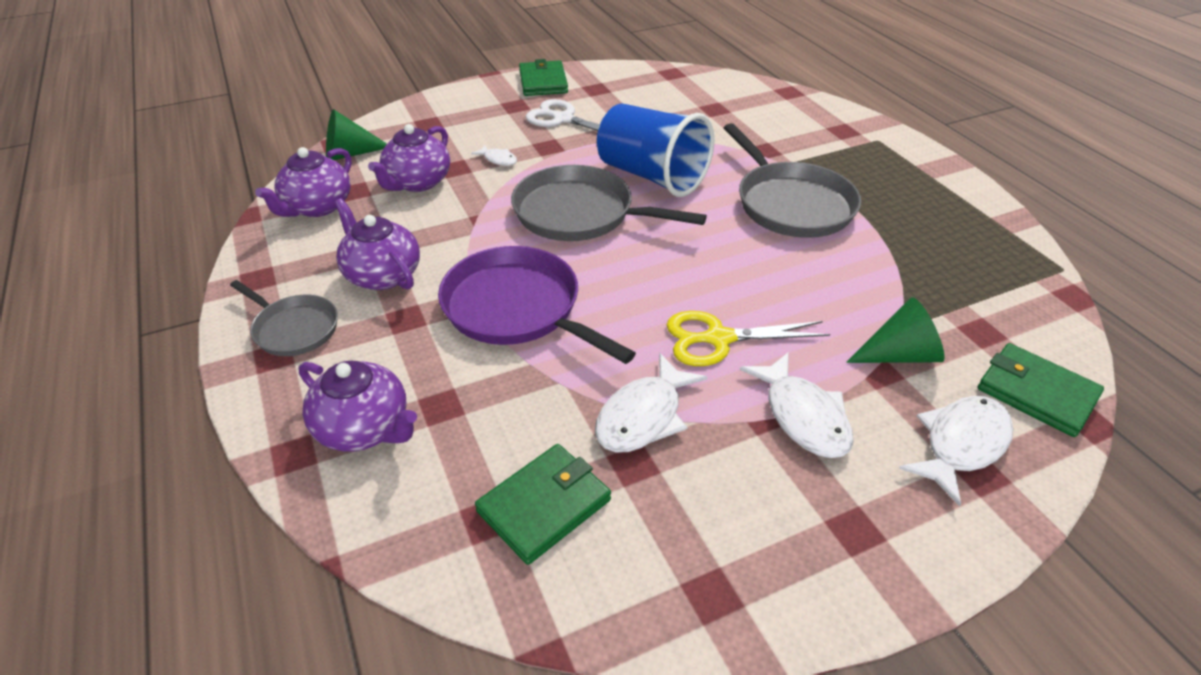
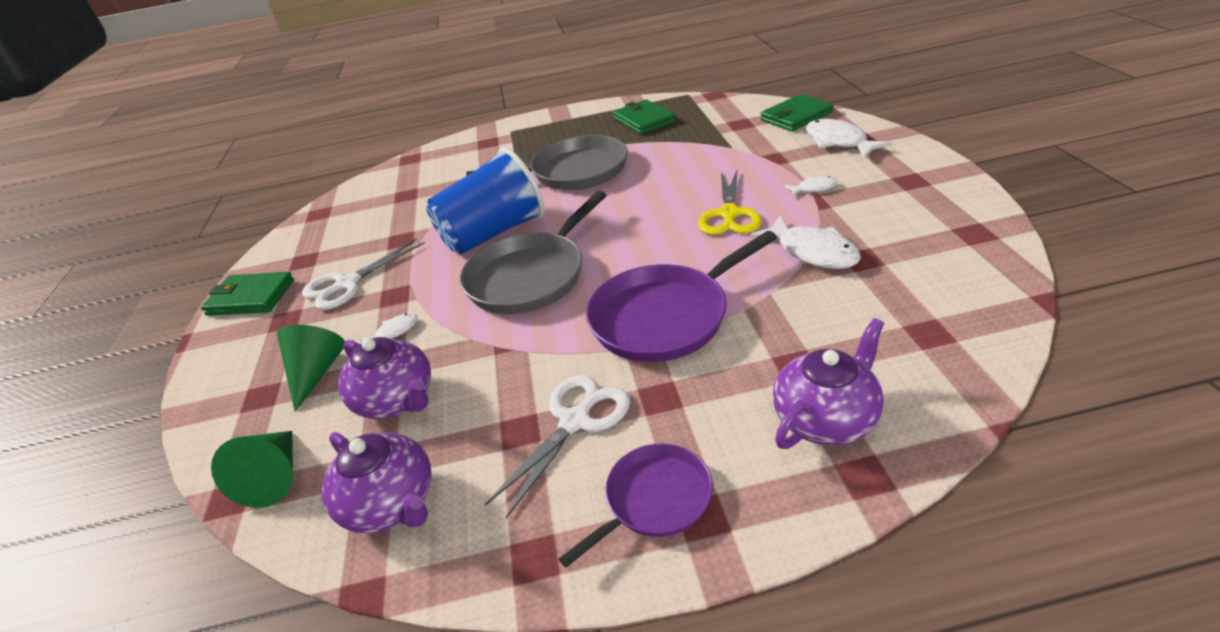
camera: 70 degrees left, 5 degrees down
(294, 329) = (654, 500): grey pan -> purple pan
(382, 274) = (575, 421): purple teapot -> white scissors
(544, 505) = (910, 302): green wallet -> green wallet (643, 120)
(803, 416) = (814, 188): white fish -> white fish, size x0.52
(899, 355) = (758, 151): green cone -> green cone (316, 372)

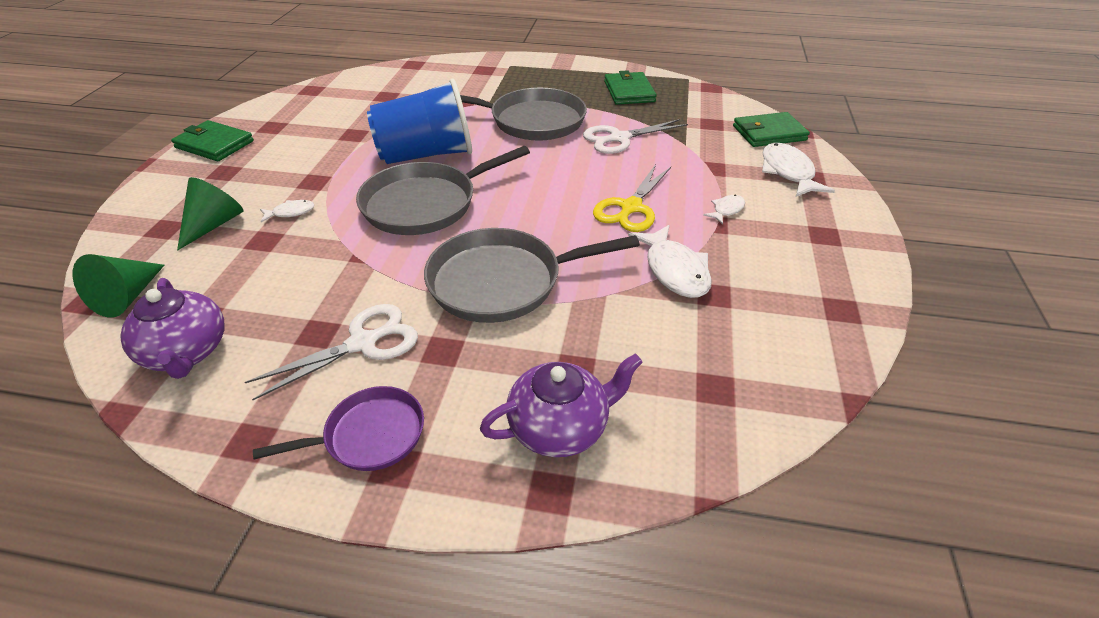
camera: 15 degrees right, 5 degrees up
(347, 284) = (288, 158): white scissors -> white scissors (619, 138)
(397, 400) = (251, 270): purple teapot -> none
(664, 317) = (502, 281): purple pan -> grey pan
(814, 188) = (726, 210): white fish -> white fish turned 60 degrees counterclockwise

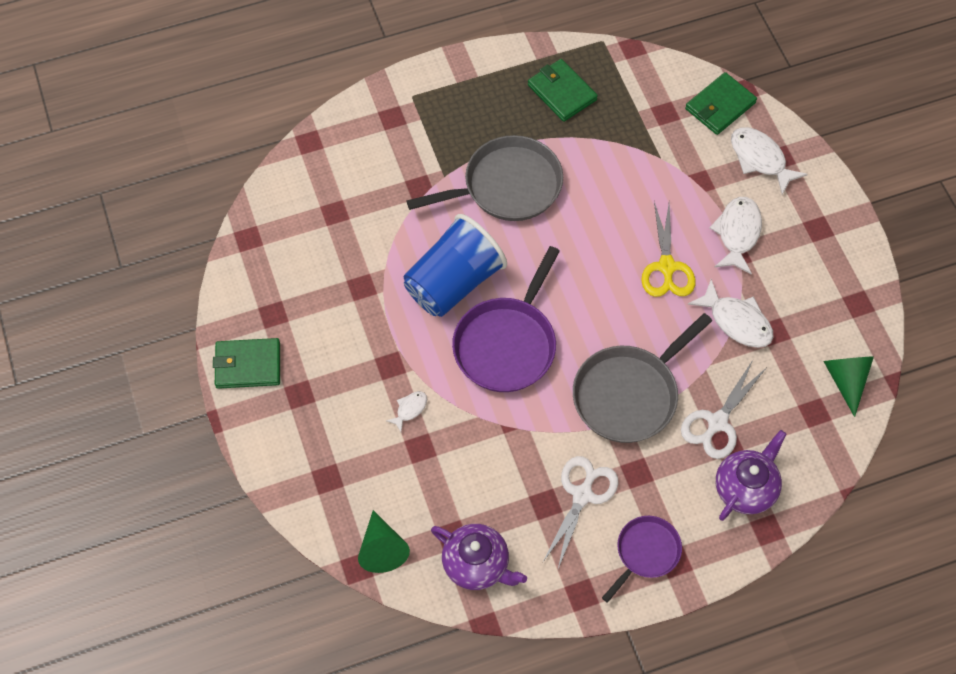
camera: 30 degrees left, 20 degrees up
(214, 224) = (363, 454): green cone -> green cone (846, 380)
(425, 204) = (507, 344): grey pan -> purple pan
(619, 138) = (601, 176): white scissors -> white scissors (717, 422)
(726, 210) = (737, 233): white fish -> white fish, size x1.93

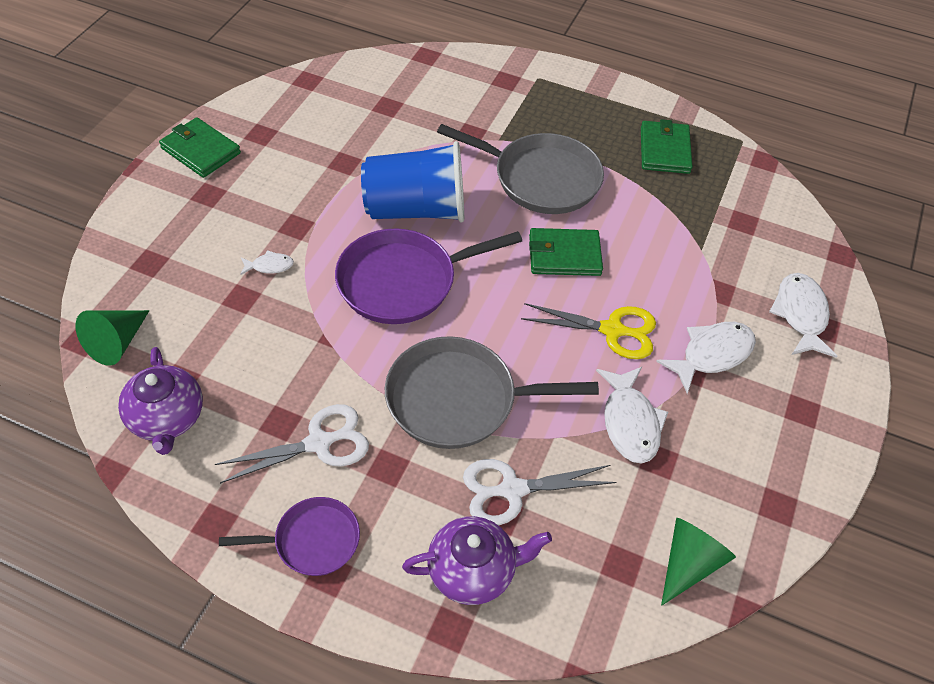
camera: 40 degrees right, 10 degrees down
(666, 267) = (612, 330): yellow scissors -> yellow scissors turned 120 degrees counterclockwise
(720, 106) = (803, 250): green wallet -> green wallet (564, 255)

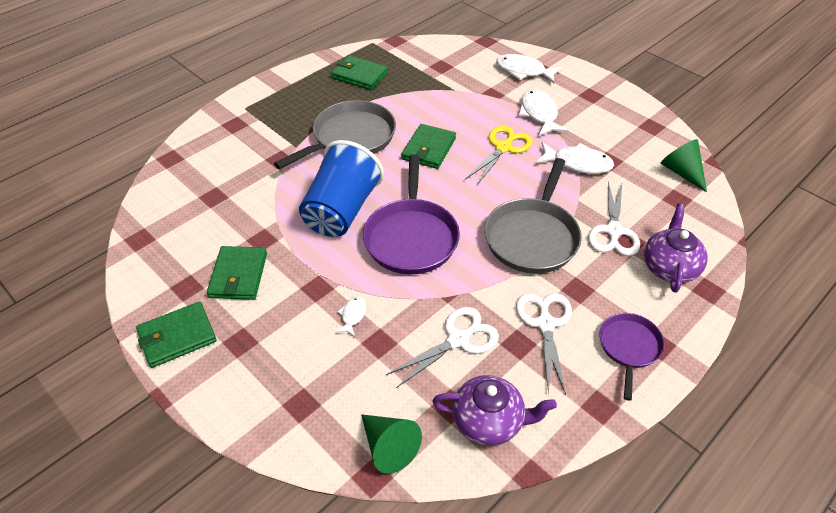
camera: 65 degrees left, 5 degrees down
(267, 364) = (458, 340): none -> white scissors
(289, 163) = (238, 275): none -> green wallet

